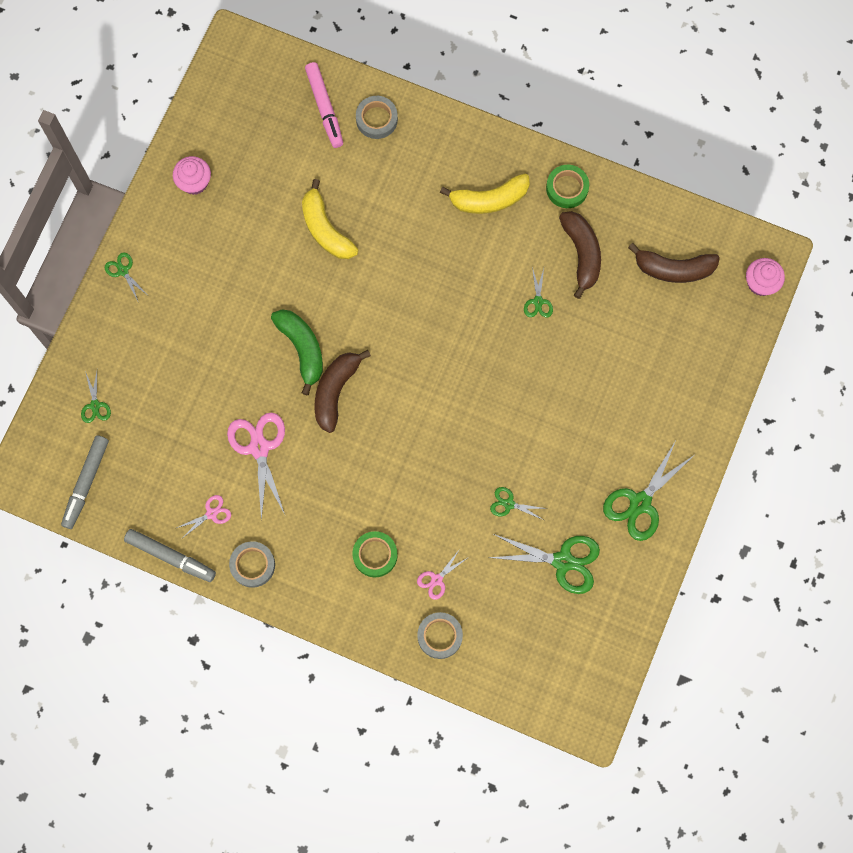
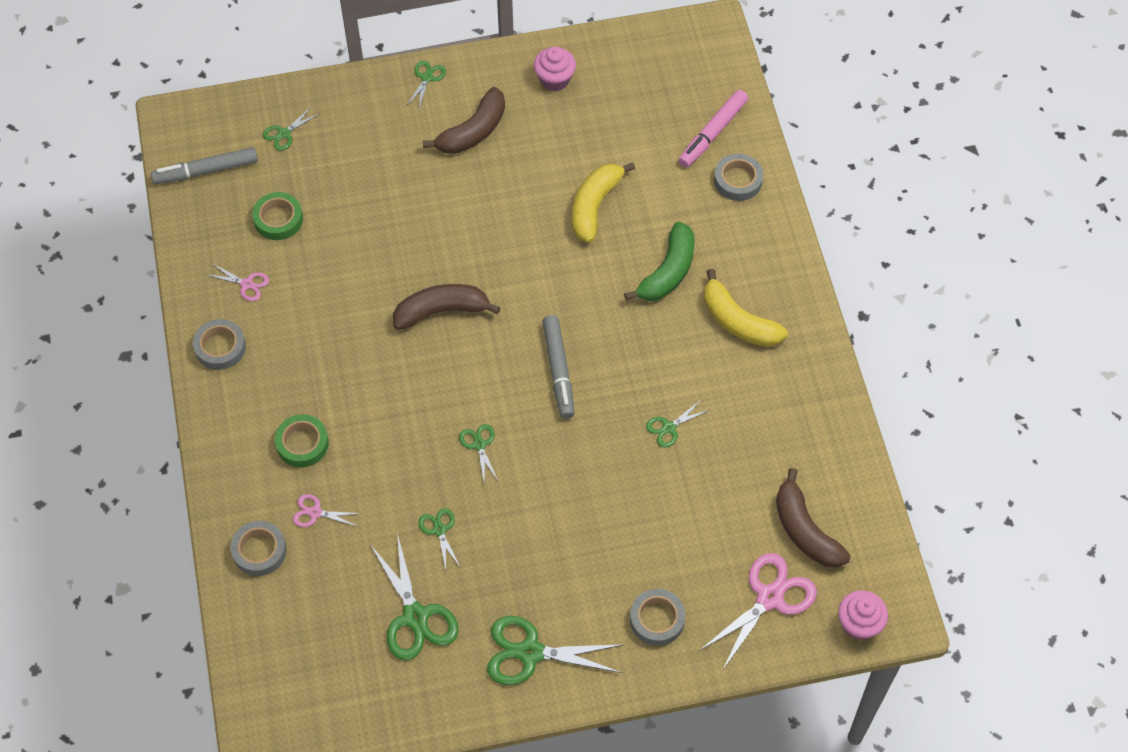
camera: 55 degrees right, 15 degrees down
(170, 556) = (182, 277): grey marker -> grey marker (558, 370)
(259, 448) = (339, 283): pink scissors -> pink scissors (769, 598)
(302, 349) = (462, 259): green banana -> green banana (668, 272)
(462, 435) = (479, 445): none -> green scissors
(567, 188) = (807, 381): green tape -> green tape (278, 219)
(581, 254) = (750, 436): brown banana -> brown banana (473, 131)
(672, 406) = (657, 619): none -> grey tape

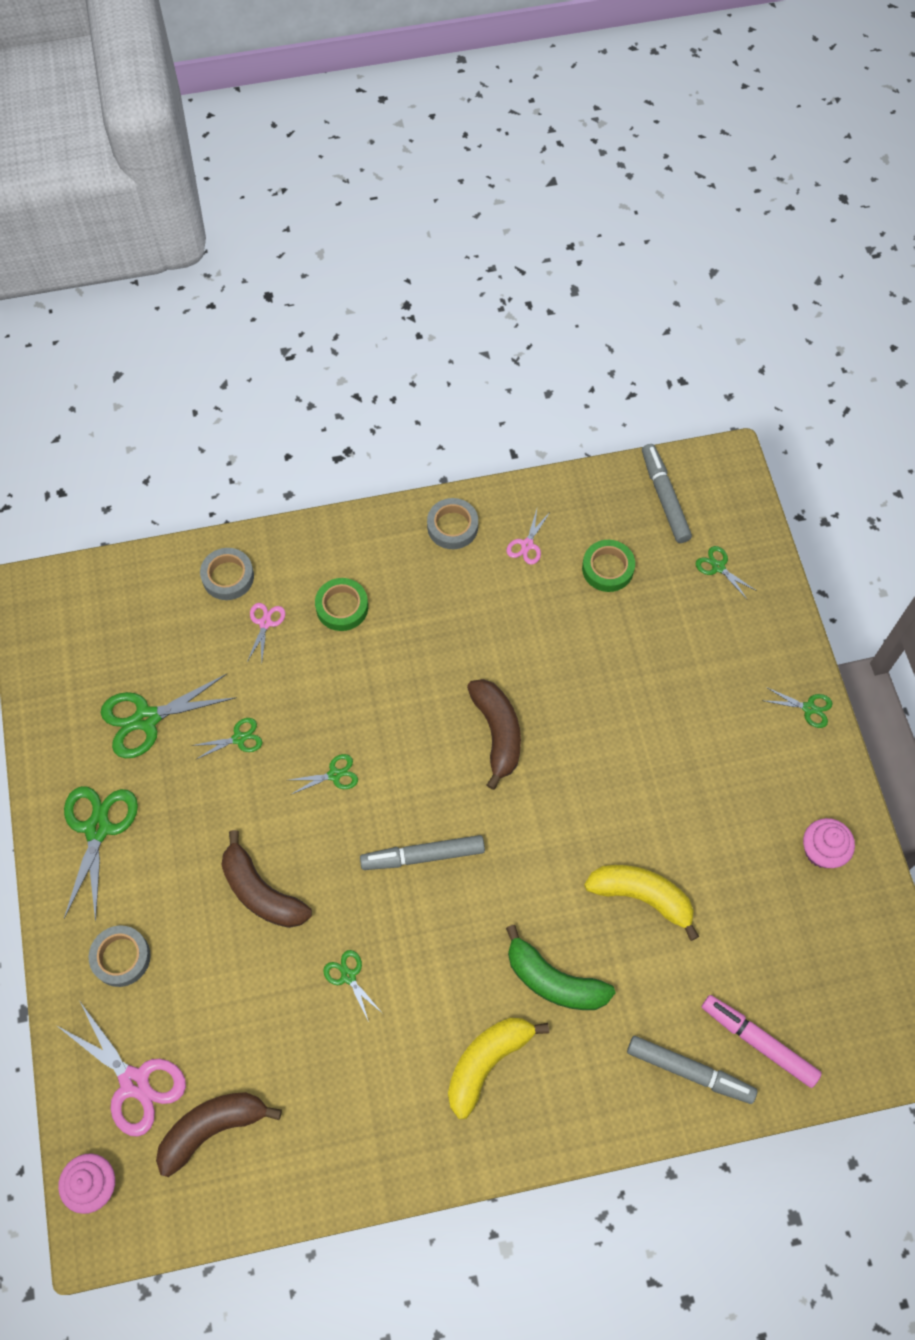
camera: 90 degrees right, 5 degrees up
(473, 131) = (737, 760): brown banana -> brown banana (261, 892)
(738, 180) = (689, 1071): grey tape -> grey marker

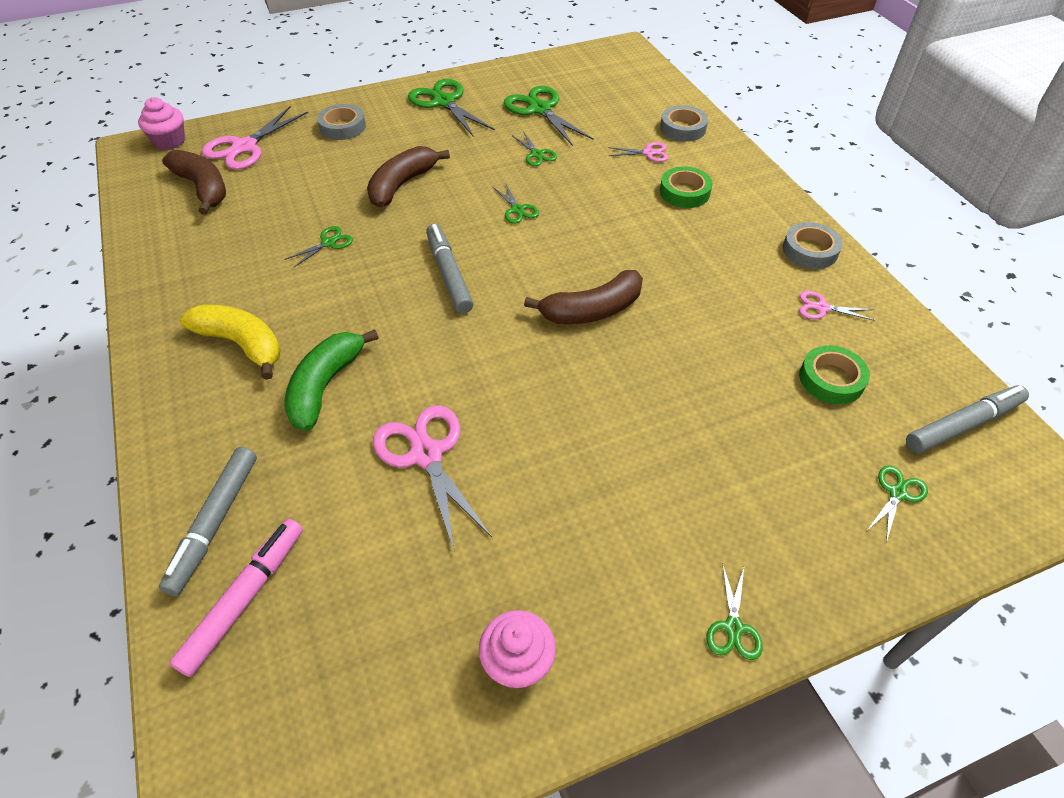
camera: 80 degrees right, 15 degrees down
(98, 828) = (444, 102): green scissors -> green scissors turned 120 degrees counterclockwise
(642, 897) = (426, 454): yellow banana -> pink scissors

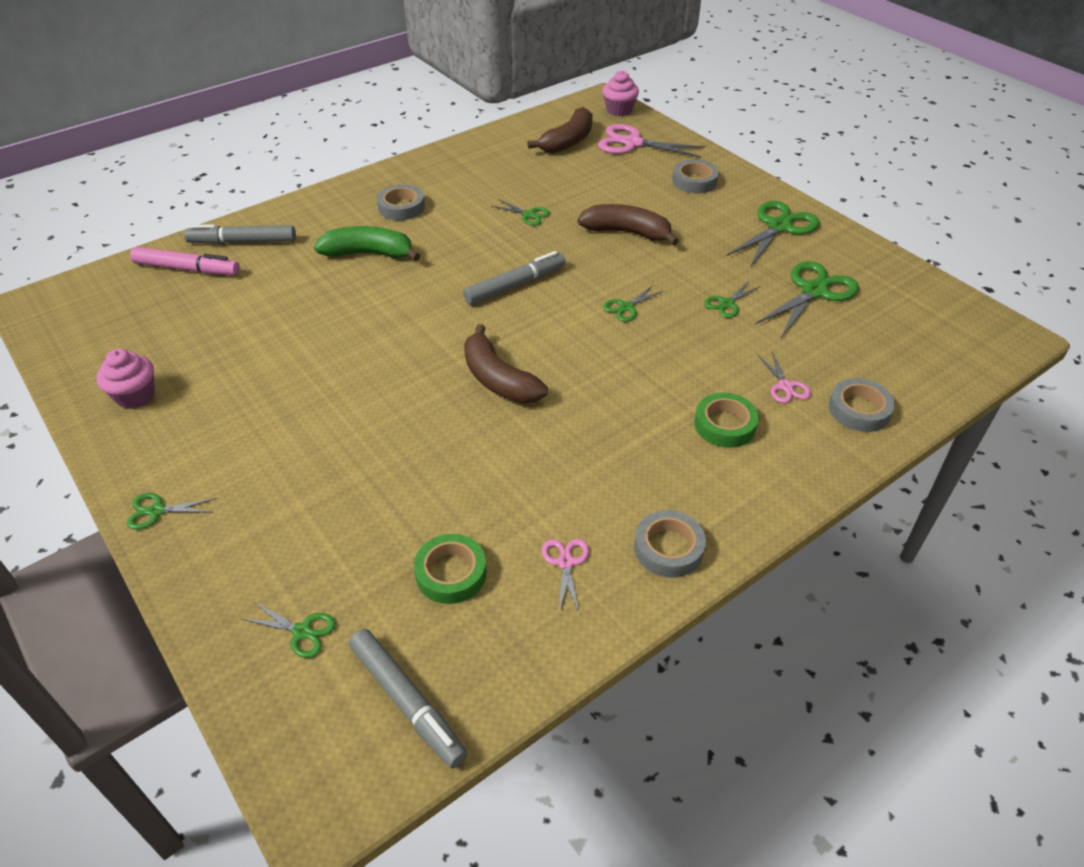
camera: 75 degrees right, 5 degrees down
(242, 344) = (401, 207): yellow banana -> grey tape
(426, 454) = (310, 316): pink scissors -> none

